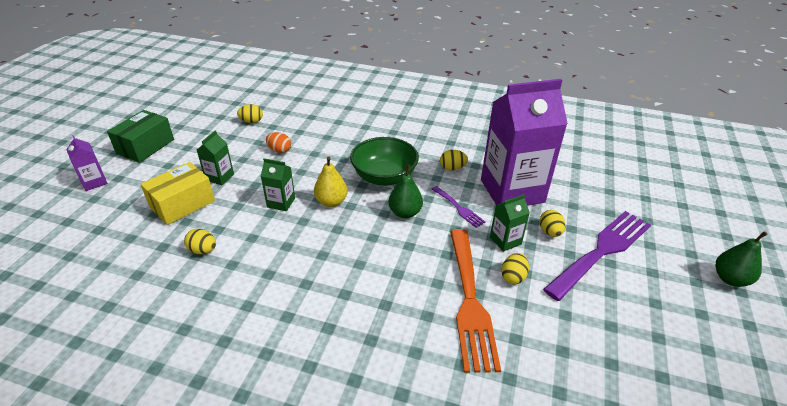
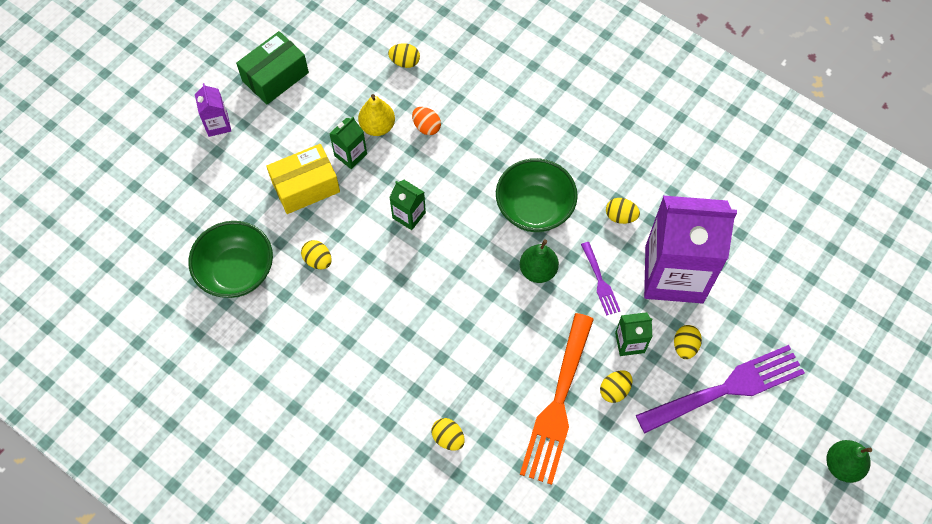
camera: 20 degrees right, 25 degrees up
(119, 277) = (237, 271): none -> green bowl
(331, 202) = (463, 230): yellow pear -> yellow pear (377, 127)
(377, 361) = (448, 438): none -> yellow egg

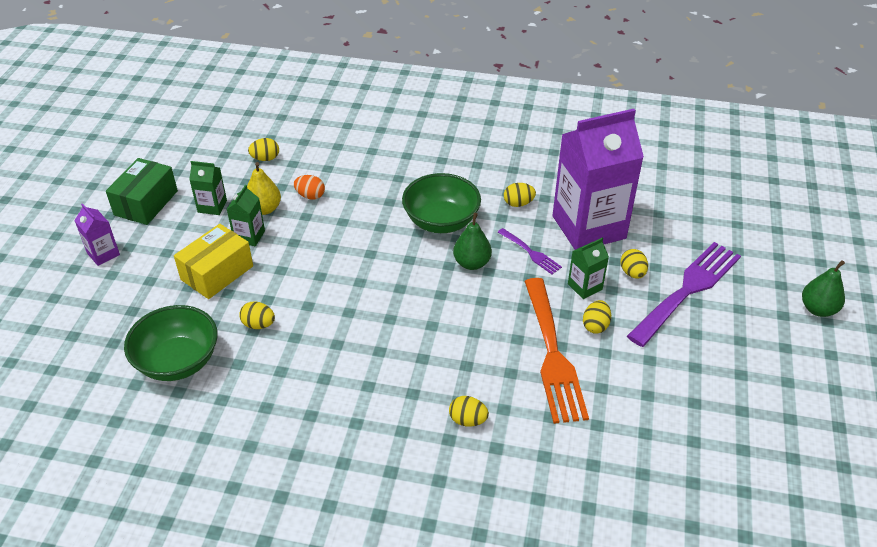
camera: 25 degrees left, 20 degrees down
(409, 215) = (329, 262): green carton -> green carton (212, 206)

